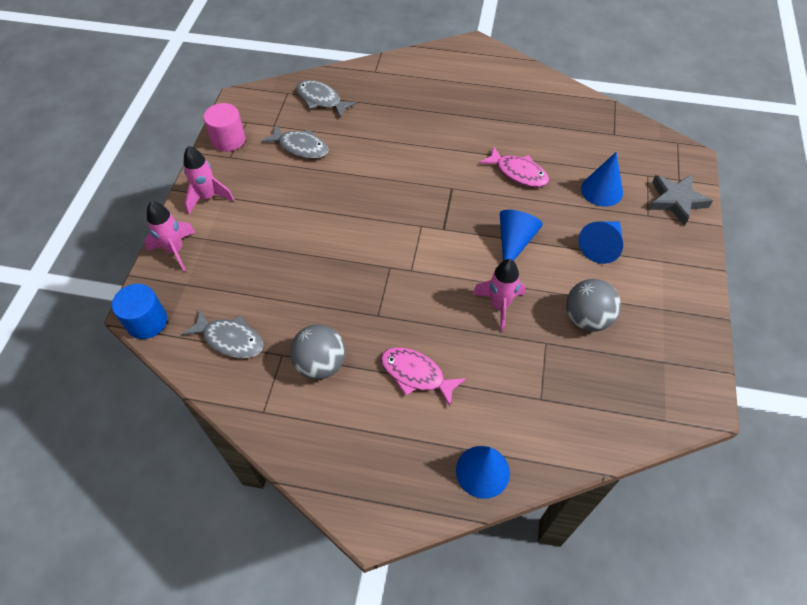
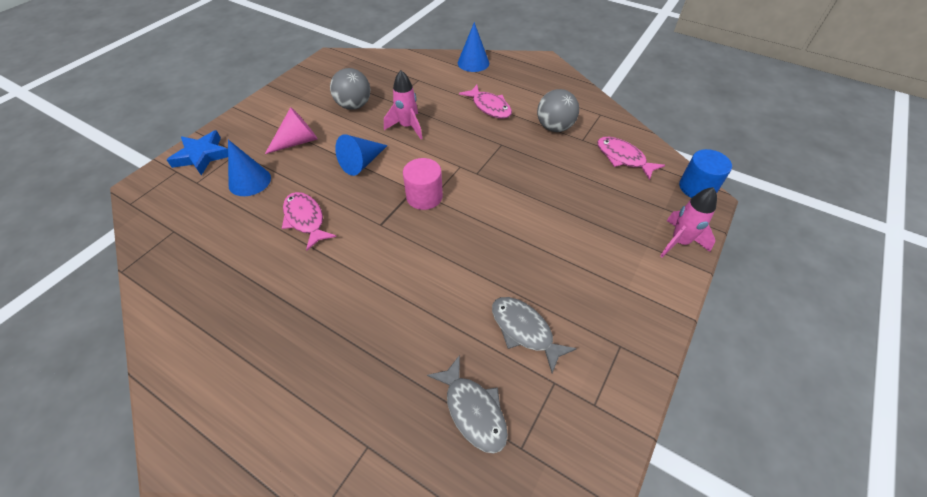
camera: 160 degrees left, 5 degrees down
(208, 197) = (647, 293): pink rocket -> none
(228, 140) = (621, 377): pink cylinder -> pink cylinder (424, 196)
(230, 339) = (623, 158): grey fish -> pink fish
(601, 246) = (298, 141): blue cone -> pink cone
(676, 201) = (202, 156): grey star -> blue star

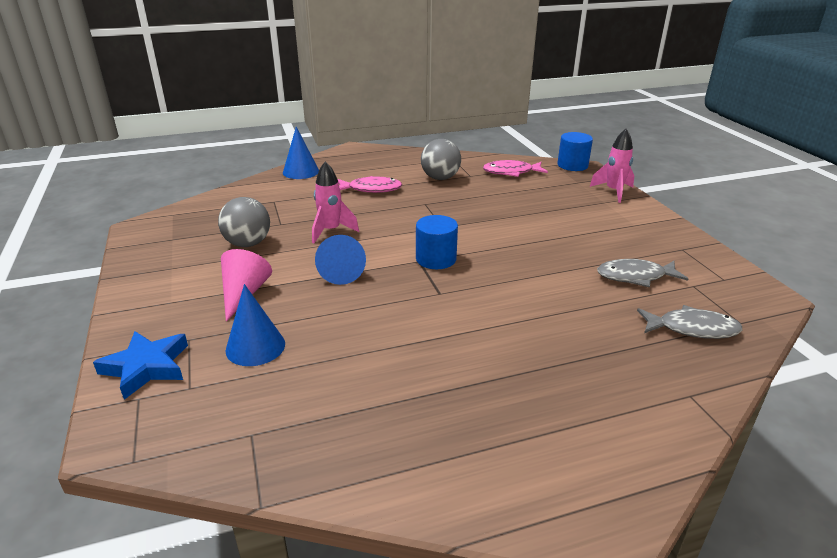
camera: 50 degrees left, 20 degrees down
(305, 219) = (373, 331): pink fish -> none
(424, 196) = (436, 259): pink cylinder -> blue cylinder

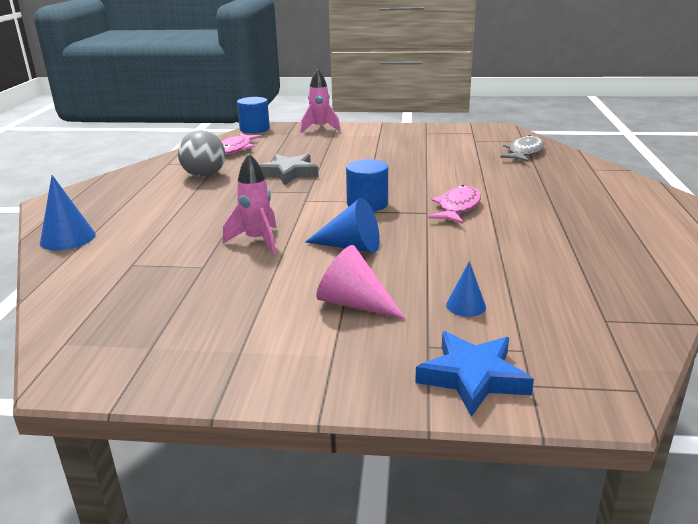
camera: 65 degrees left, 5 degrees down
(248, 244) = (232, 291): grey ball -> none
(255, 347) = (466, 306): blue cone -> blue cone, size x0.60
(371, 189) = (182, 208): pink fish -> pink fish (457, 207)
(477, 208) = (289, 173): none -> grey star
(635, 276) = (452, 151): grey fish -> none

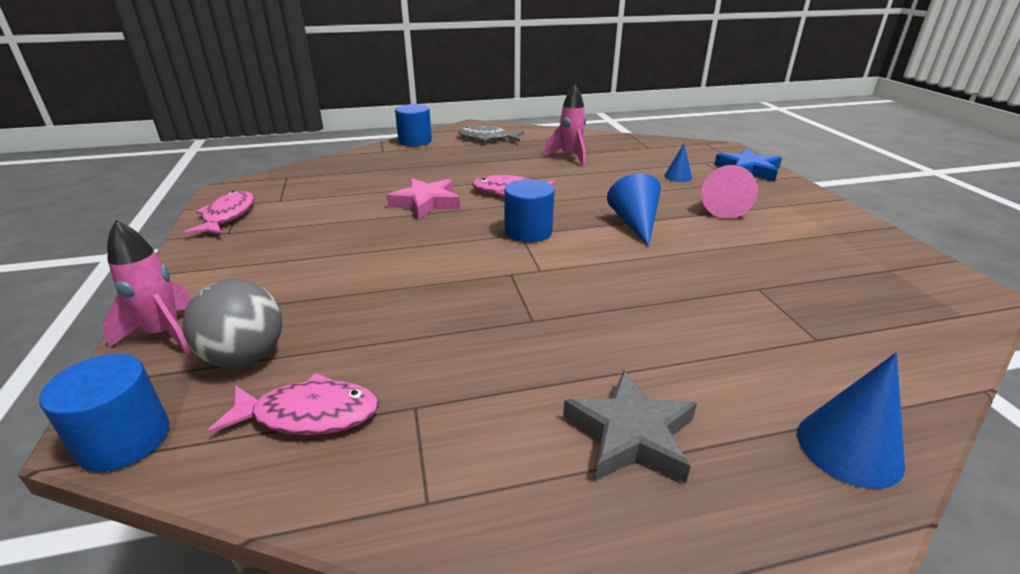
camera: 110 degrees left, 5 degrees up
(204, 175) = (488, 398): grey ball -> grey ball (245, 357)
(257, 241) = (673, 272): pink rocket -> pink rocket (570, 157)
(289, 173) = (445, 305): grey star -> grey star (630, 434)
(446, 177) = (426, 203): none -> pink star
(451, 131) = (227, 216): none -> pink fish
(524, 152) = (331, 175): grey fish -> grey fish (487, 138)
(629, 182) = (415, 141): none -> blue cylinder

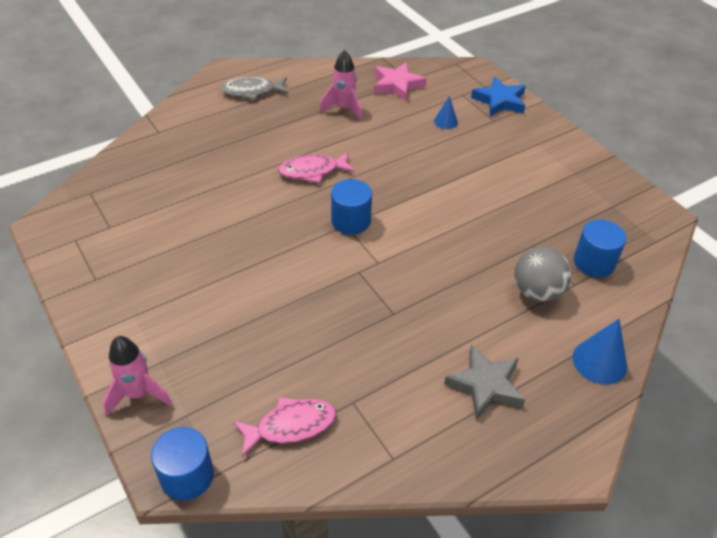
camera: 20 degrees left, 15 degrees up
(227, 216) = (77, 259): pink fish -> none
(245, 357) = (215, 396): grey ball -> grey ball (537, 292)
(415, 141) = (181, 108): blue cylinder -> blue cylinder (594, 262)
(426, 203) = (247, 202): pink star -> pink star (397, 85)
(634, 223) = (429, 192): blue cone -> none
(722, 208) = (490, 158): pink cone -> none

